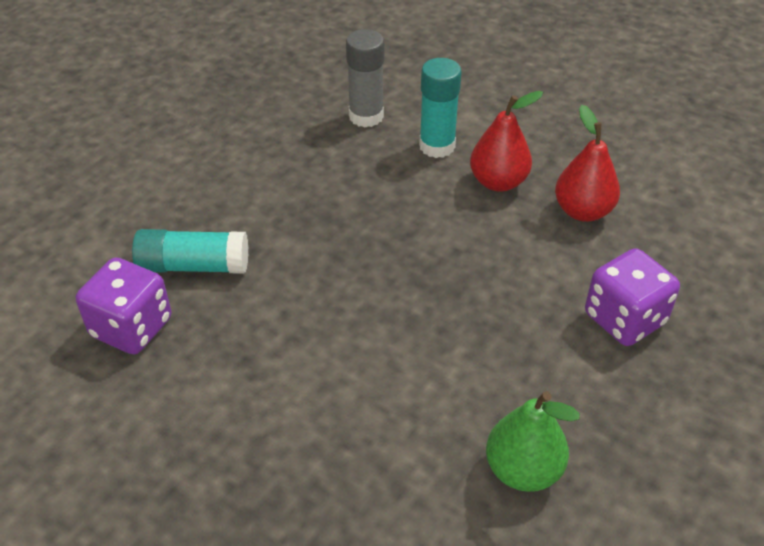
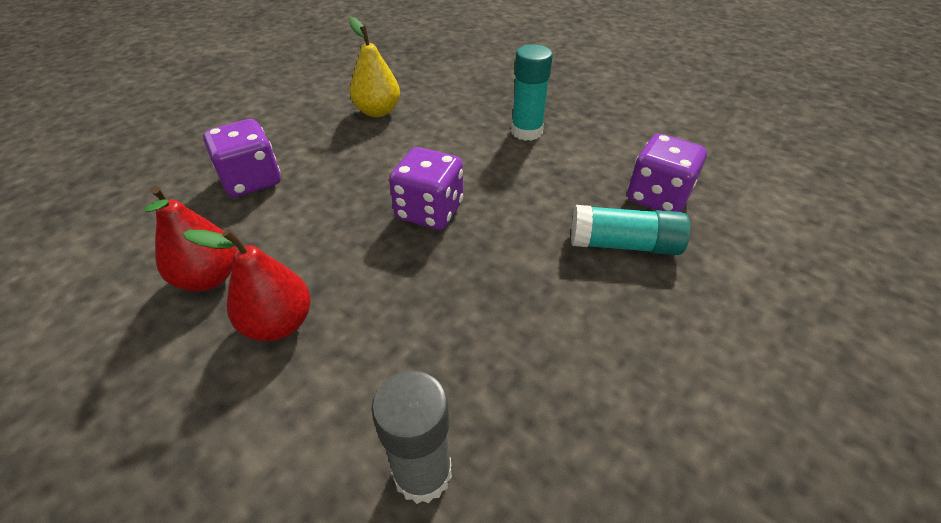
camera: 175 degrees left, 0 degrees up
(398, 291) = (429, 211): none -> purple dice
(437, 146) = (331, 392): turquoise glue stick -> turquoise glue stick (526, 131)
(523, 470) = (377, 111): green pear -> yellow pear

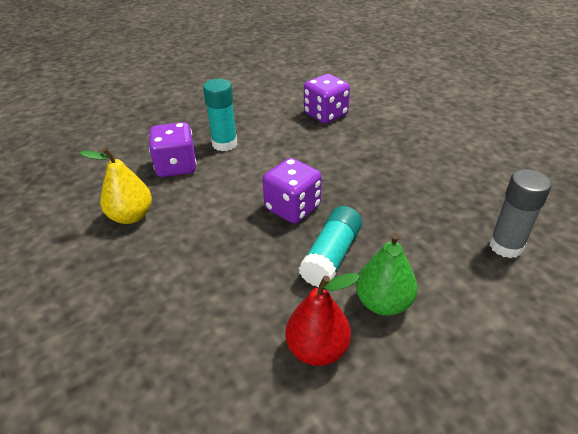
camera: 70 degrees left, 5 degrees down
(252, 180) = (187, 316): purple dice -> purple dice (176, 166)
(279, 323) = (383, 303): red pear -> green pear
(624, 244) = (361, 137): turquoise glue stick -> turquoise glue stick (331, 256)

